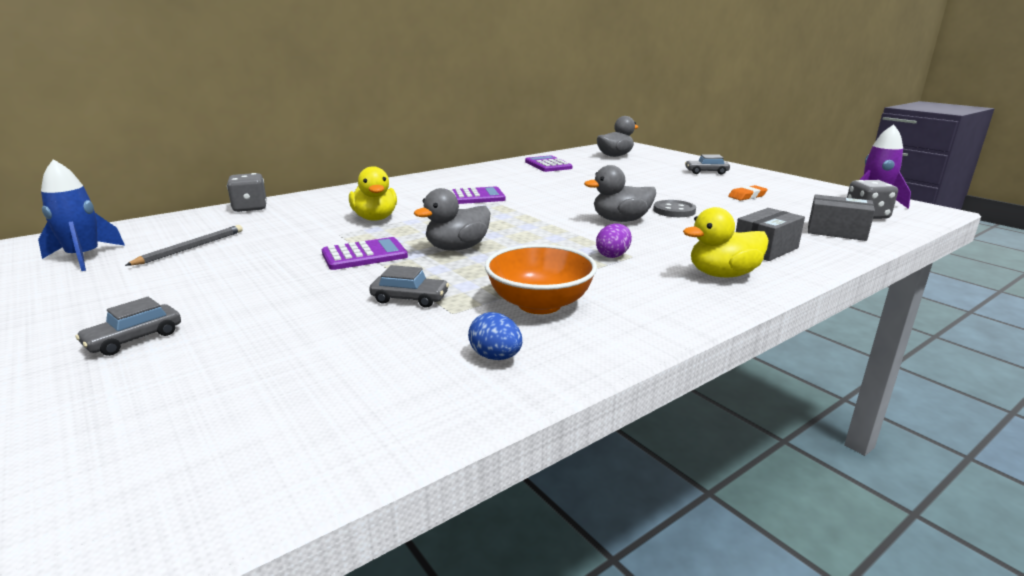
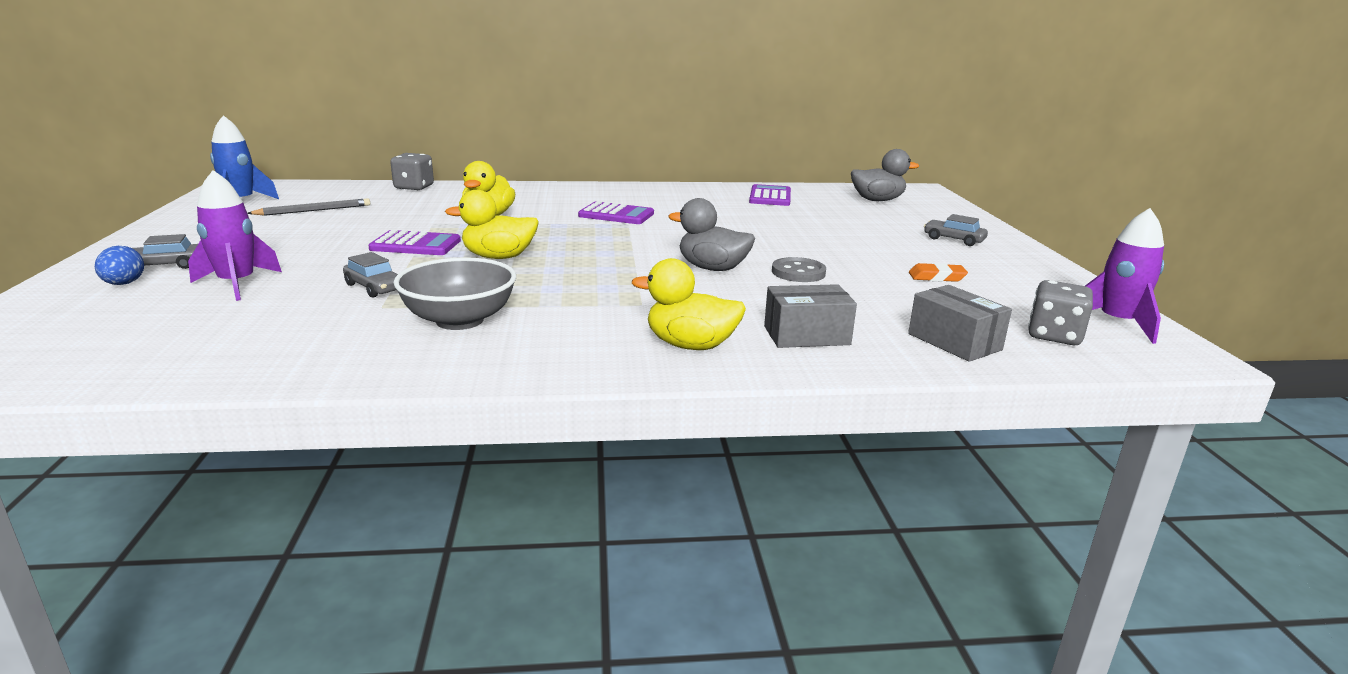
camera: 30 degrees right, 0 degrees up
(266, 333) = (237, 284): none -> purple rocket
(457, 248) = (499, 257): grey duck -> yellow duck
(495, 357) = (338, 348): blue egg -> blue egg (124, 284)
(539, 304) = (459, 320): orange bowl -> grey bowl
(613, 255) = (623, 298): purple egg -> none

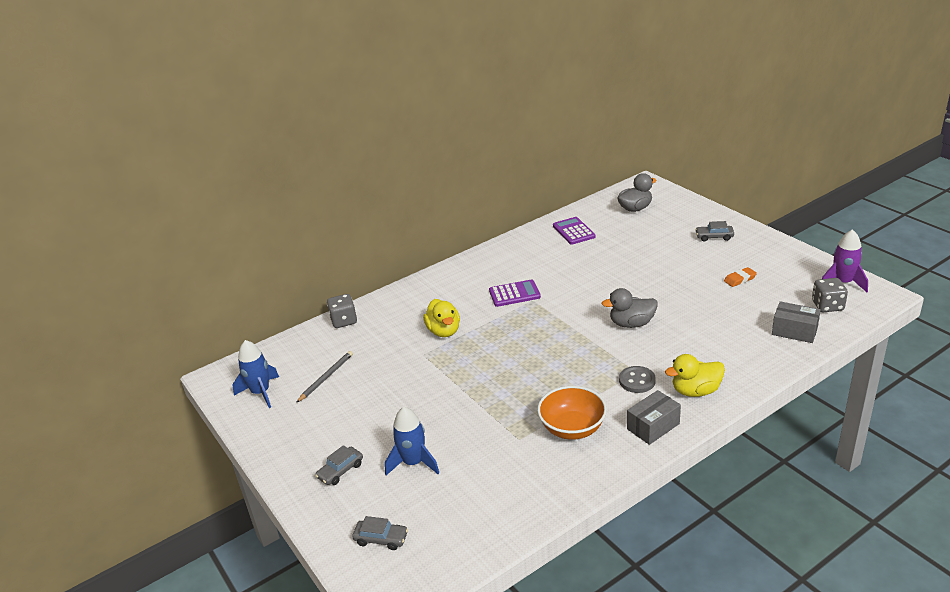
camera: 25 degrees left, 10 degrees up
(124, 284) = (350, 496): blue egg -> none
(237, 284) = (413, 463): purple rocket -> blue rocket
(375, 287) = (490, 427): grey car -> grey car (381, 539)
(415, 245) = (449, 380): purple calculator -> none
(459, 320) = (572, 428): grey bowl -> orange bowl
(499, 257) = (512, 368): yellow duck -> none
(798, 272) = (675, 307): grey button -> grey button (637, 381)
(806, 335) = (733, 358): grey box -> grey box (653, 426)

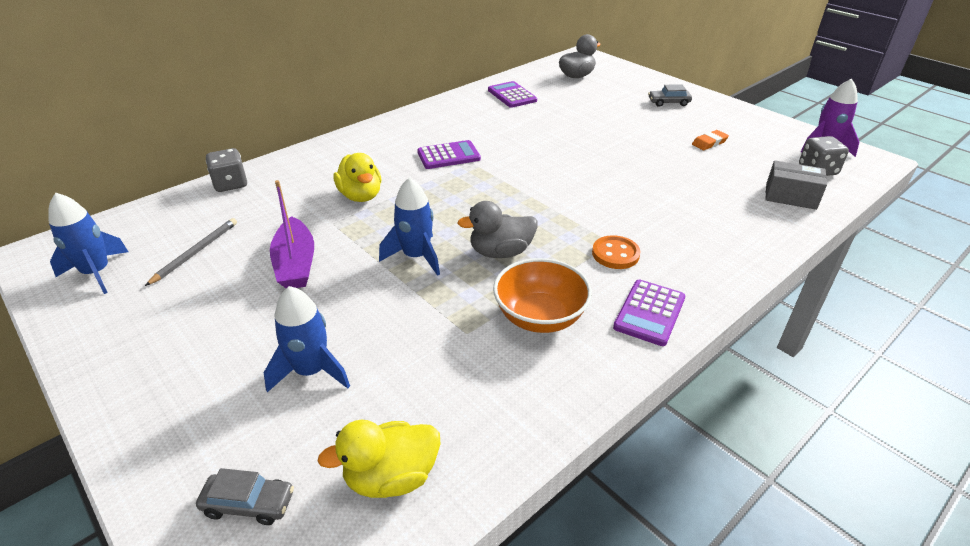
camera: 10 degrees left, 5 degrees up
(340, 471) = (196, 386): grey car -> none
(398, 387) = (296, 264): none -> purple boat
(485, 382) = (416, 256): none -> blue rocket
(631, 324) = (595, 188): grey duck -> grey duck (501, 252)
(637, 381) = (615, 254): grey button -> orange button
(653, 426) = (649, 313): grey box -> purple calculator
(695, 391) = (693, 266): yellow duck -> yellow duck (391, 477)

